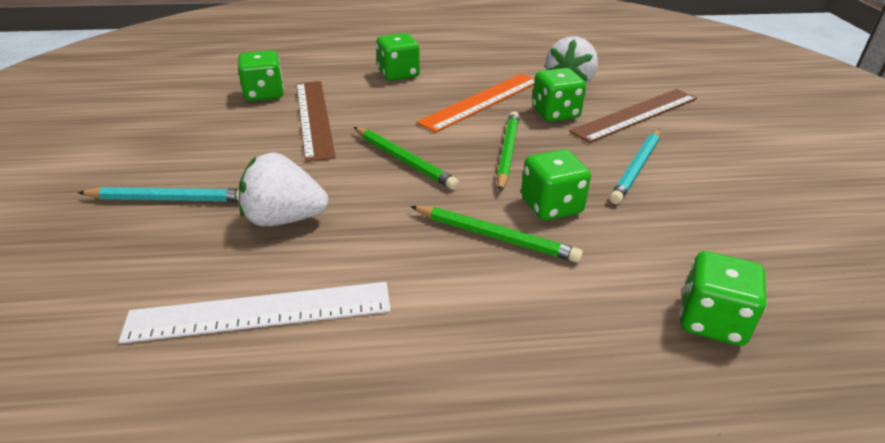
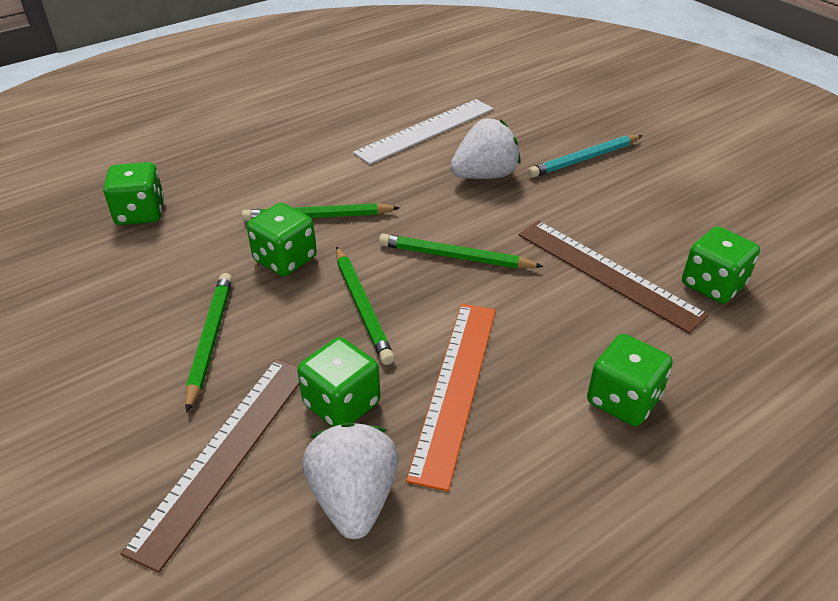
camera: 150 degrees right, 5 degrees up
(636, 168) = (210, 340): turquoise pencil -> green pencil

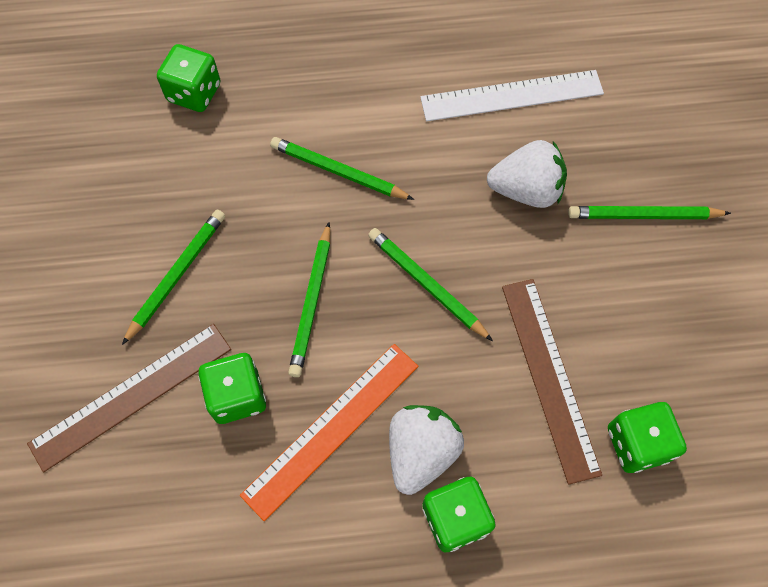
camera: 30 degrees right, 25 degrees up
(285, 259) = (281, 212): green dice -> none
(354, 499) = (196, 488): white strawberry -> white strawberry (421, 452)
(584, 159) = (643, 215): turquoise pencil -> green pencil

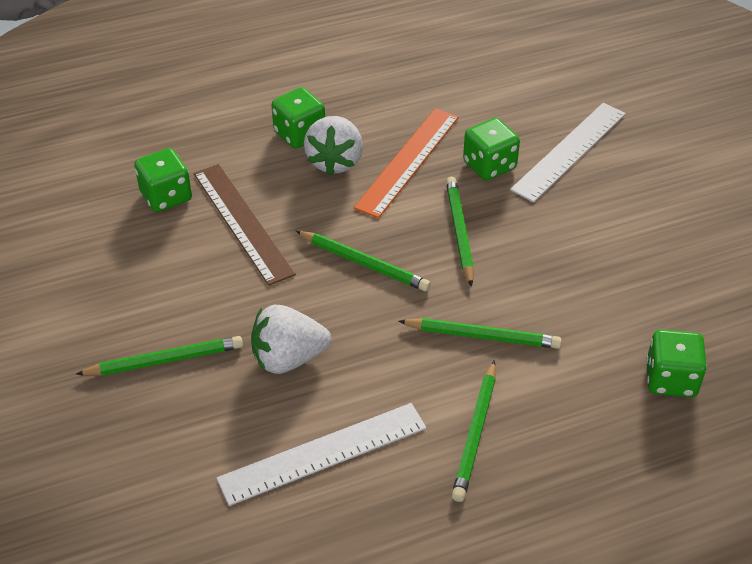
camera: 165 degrees right, 20 degrees down
(131, 395) = (570, 151): brown ruler -> white ruler
(177, 275) = (584, 227): green pencil -> green pencil (475, 434)

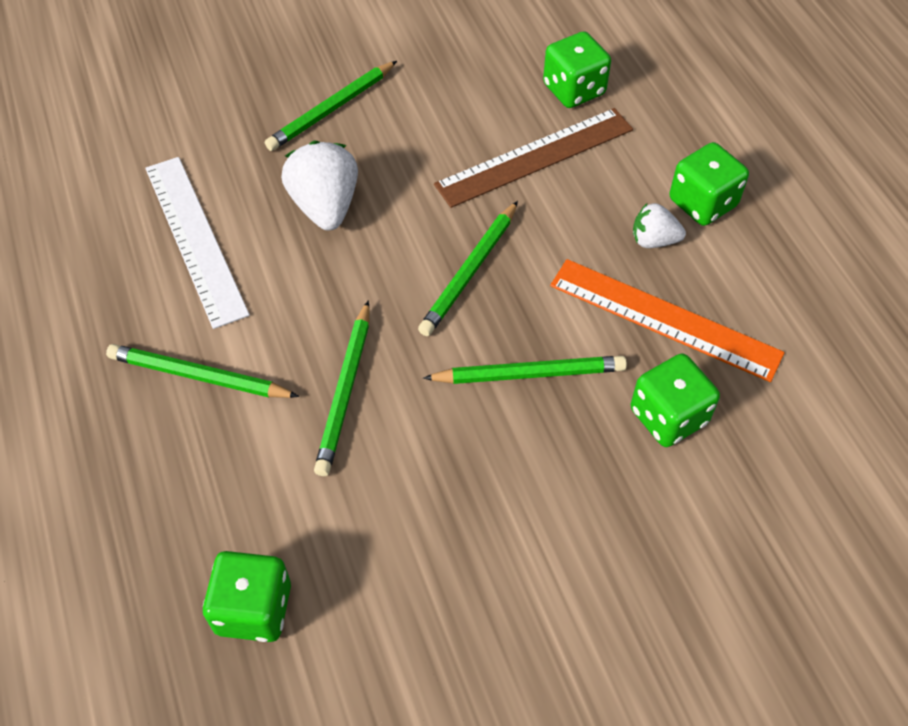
camera: 90 degrees right, 10 degrees up
(165, 360) = (331, 109): green pencil -> green pencil turned 60 degrees clockwise
(335, 161) = (653, 240): white strawberry -> white strawberry, size x0.58
(570, 151) = (716, 529): white ruler -> none

